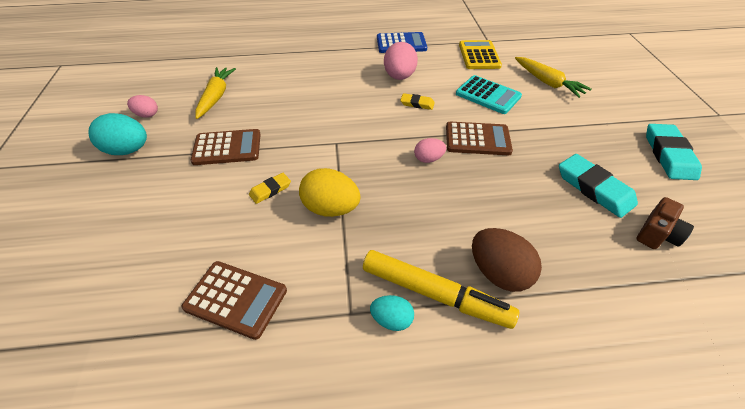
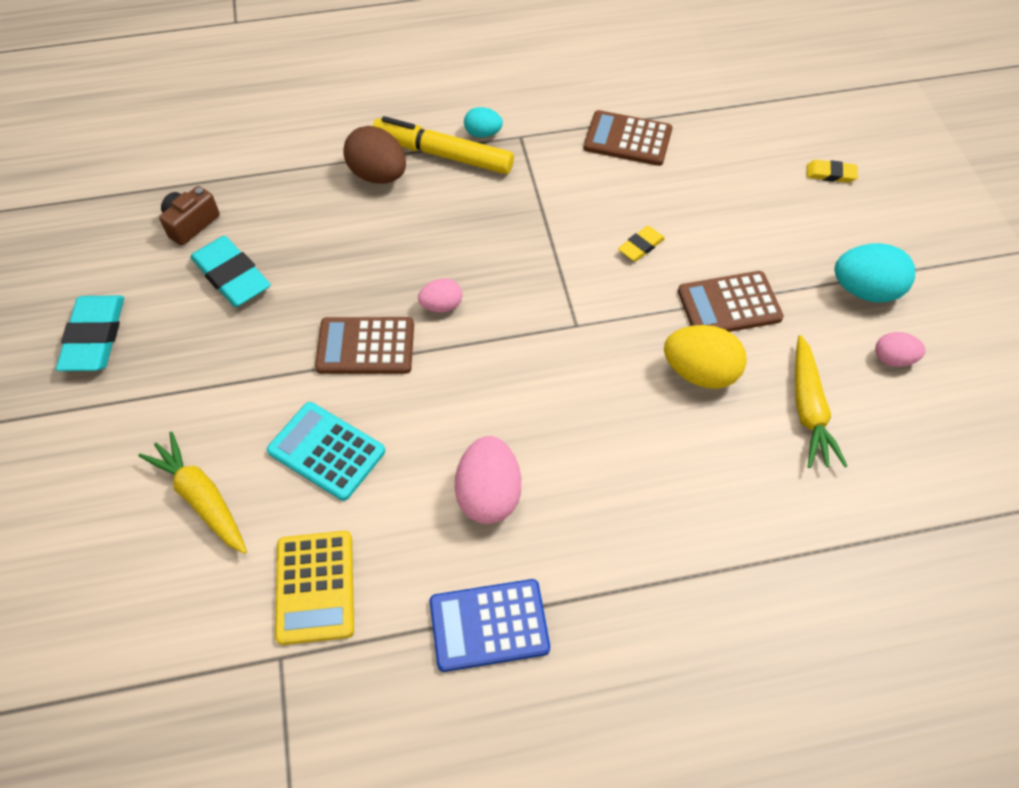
camera: 175 degrees right, 10 degrees up
(331, 208) = (560, 228): yellow egg -> yellow egg (700, 373)
(417, 104) = (455, 419): yellow eraser -> yellow eraser (830, 174)

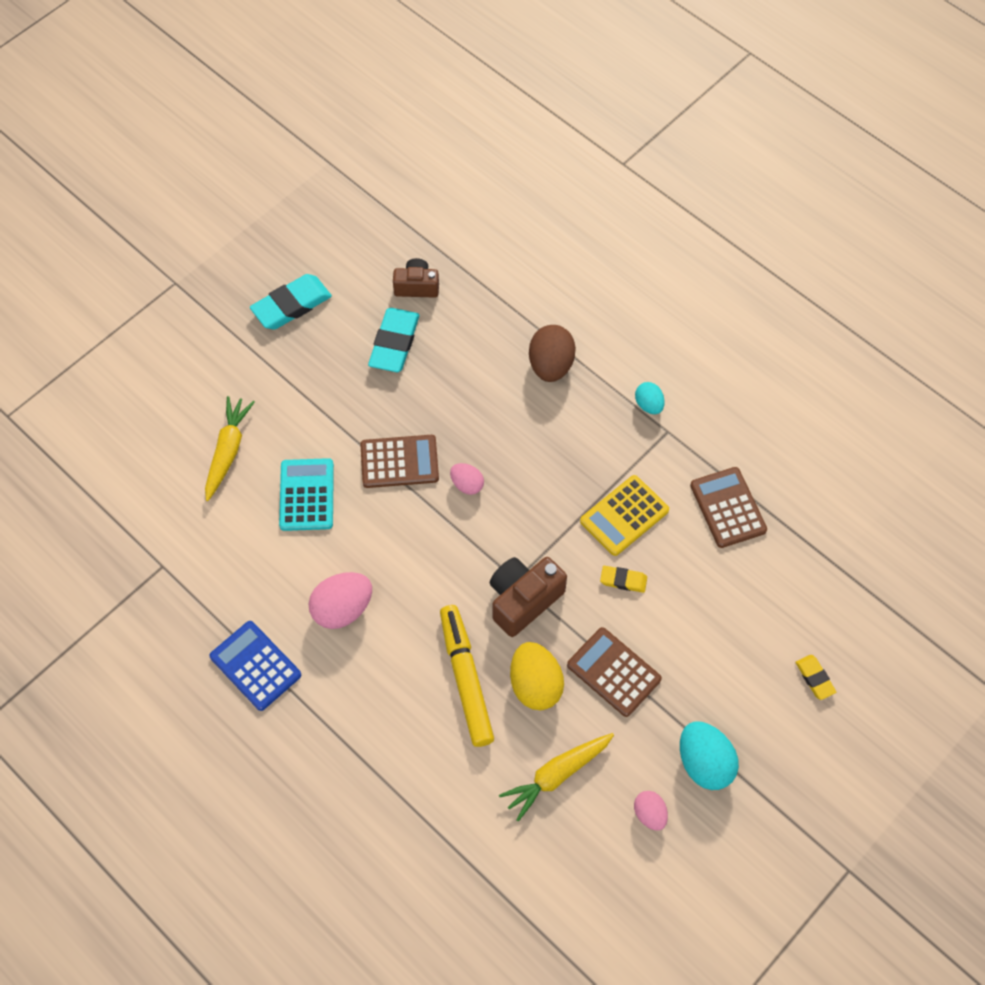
camera: 55 degrees right, 5 degrees up
(315, 587) = (215, 554): yellow calculator -> yellow calculator (624, 516)
(365, 346) = (399, 462): brown calculator -> brown calculator turned 120 degrees clockwise
(443, 154) = (605, 392): yellow marker -> yellow marker (466, 678)
(602, 331) = (523, 600): none -> brown camera

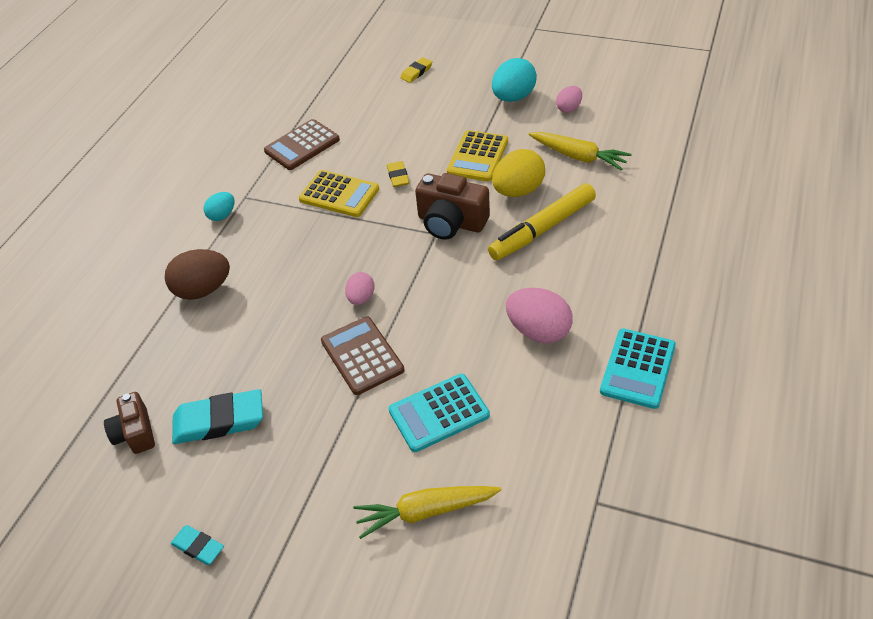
camera: 110 degrees left, 15 degrees down
(255, 666) = (638, 368): blue calculator -> turquoise calculator
(291, 305) = (198, 547): turquoise eraser -> turquoise eraser, size x0.54
(613, 672) = (478, 156): brown calculator -> yellow calculator

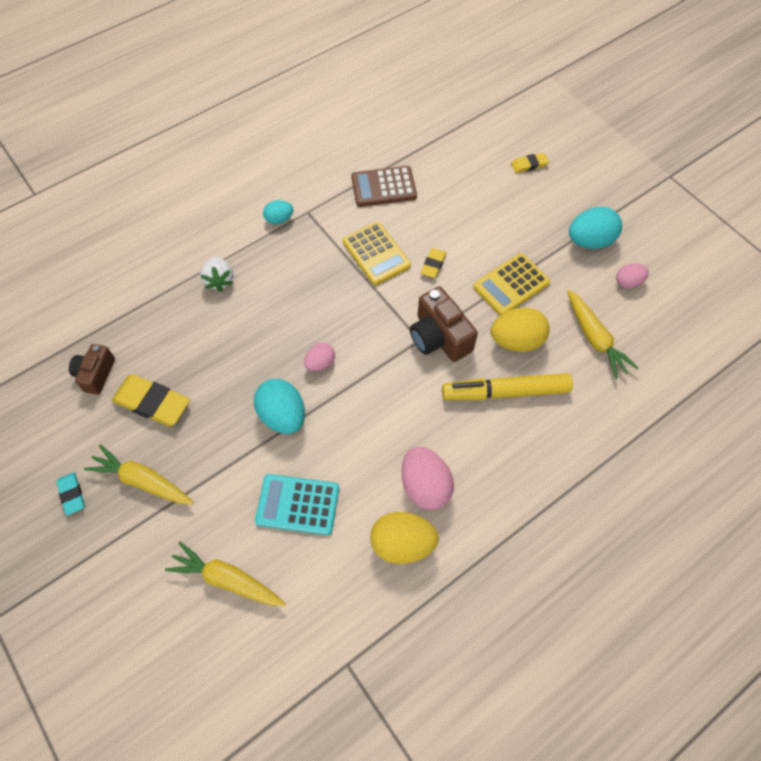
camera: 30 degrees right, 15 degrees up
(203, 290) = (219, 280): brown egg -> white strawberry
(219, 421) = (152, 402): turquoise eraser -> yellow eraser
(266, 488) = (142, 481): none -> yellow carrot
(362, 356) = (283, 416): brown calculator -> turquoise egg
(559, 383) = (402, 543): none -> yellow egg
(638, 368) = (472, 575): turquoise calculator -> none

